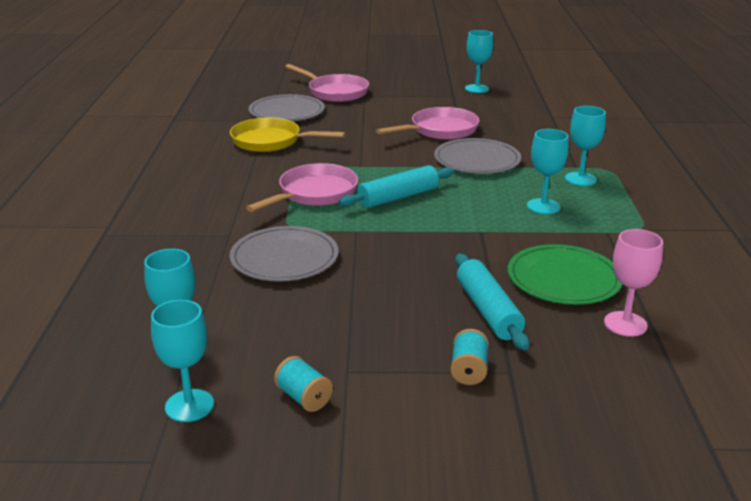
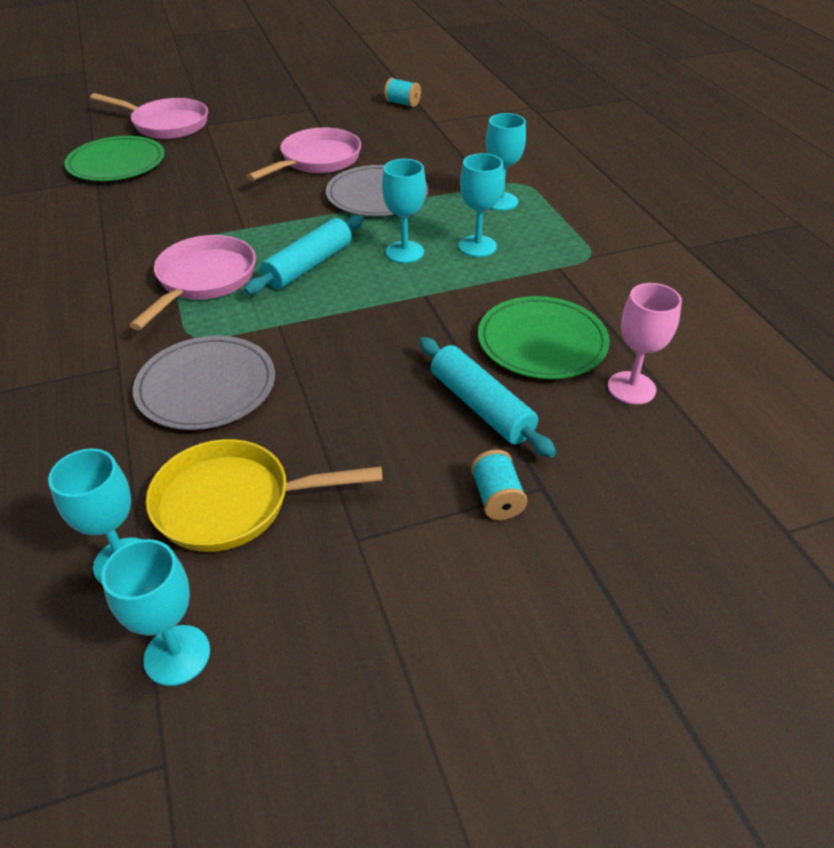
camera: 20 degrees left, 15 degrees up
(271, 141) = (115, 211): yellow pan -> yellow pan (233, 503)
(286, 112) = (116, 163): grey plate -> green plate
(304, 397) = (321, 596): turquoise spool -> turquoise spool (402, 103)
(477, 89) = (334, 95): turquoise goblet -> turquoise goblet (404, 252)

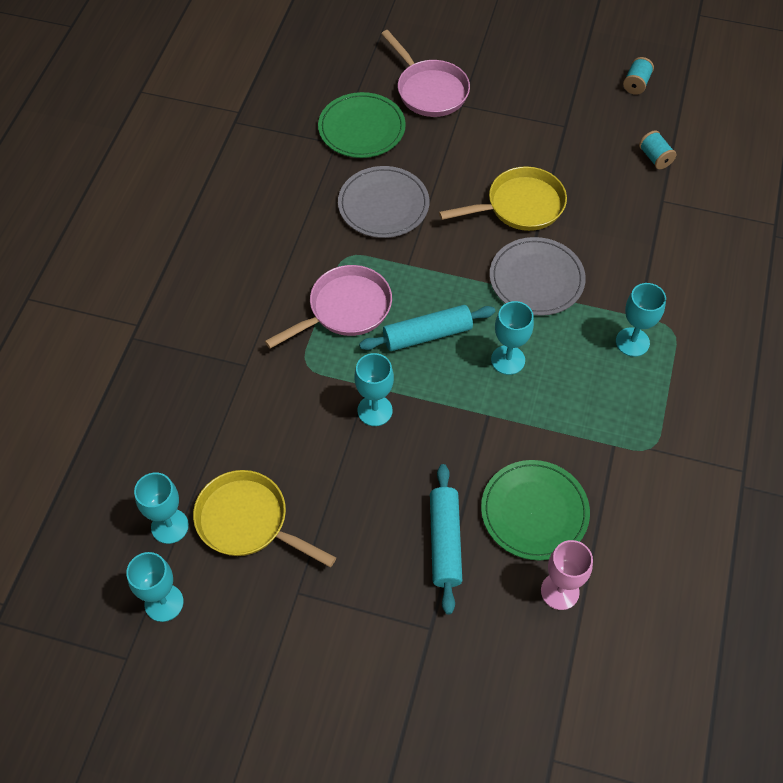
camera: 35 degrees right, 15 degrees up
(206, 386) = (287, 416): grey plate -> grey plate (383, 205)
(317, 160) = (519, 206): pink pan -> yellow pan
(477, 246) = (569, 385): turquoise goblet -> turquoise goblet (375, 410)
(496, 498) = (397, 617): turquoise spool -> turquoise spool (636, 84)

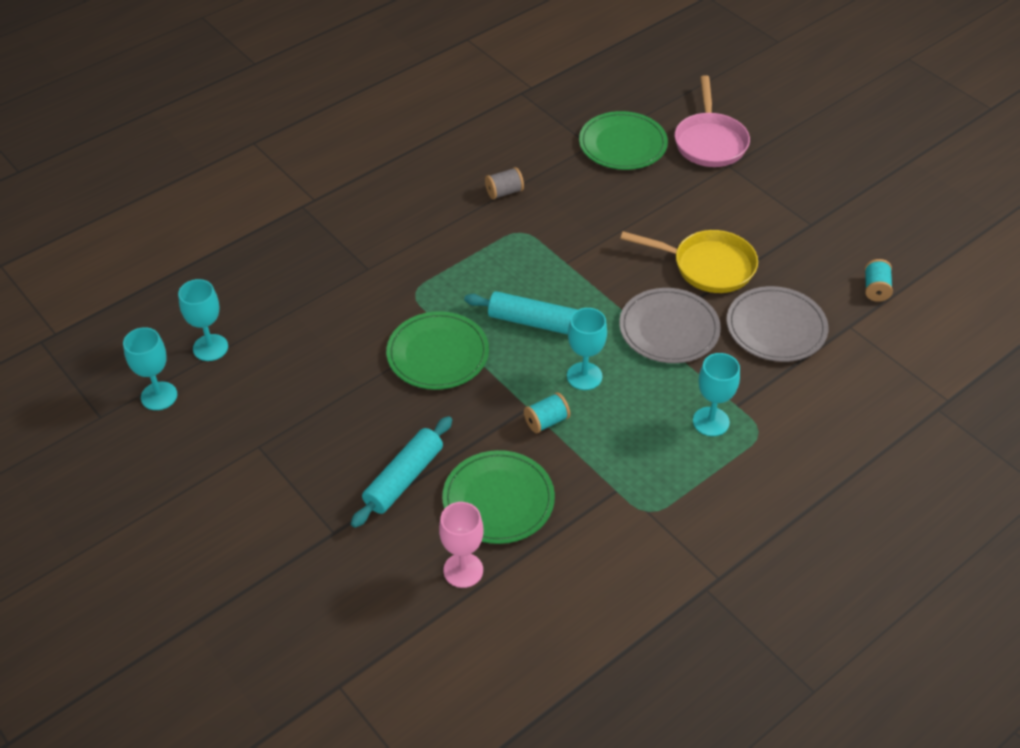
camera: 35 degrees right, 10 degrees down
(248, 521) = (268, 377): yellow pan -> none
(301, 226) = (504, 192): none -> grey spool
(345, 309) = (483, 269): pink pan -> none
(375, 410) = (437, 354): turquoise goblet -> green plate
(383, 205) = (587, 209): grey plate -> grey plate (776, 327)
(636, 84) = (915, 222): turquoise spool -> turquoise spool (546, 421)

